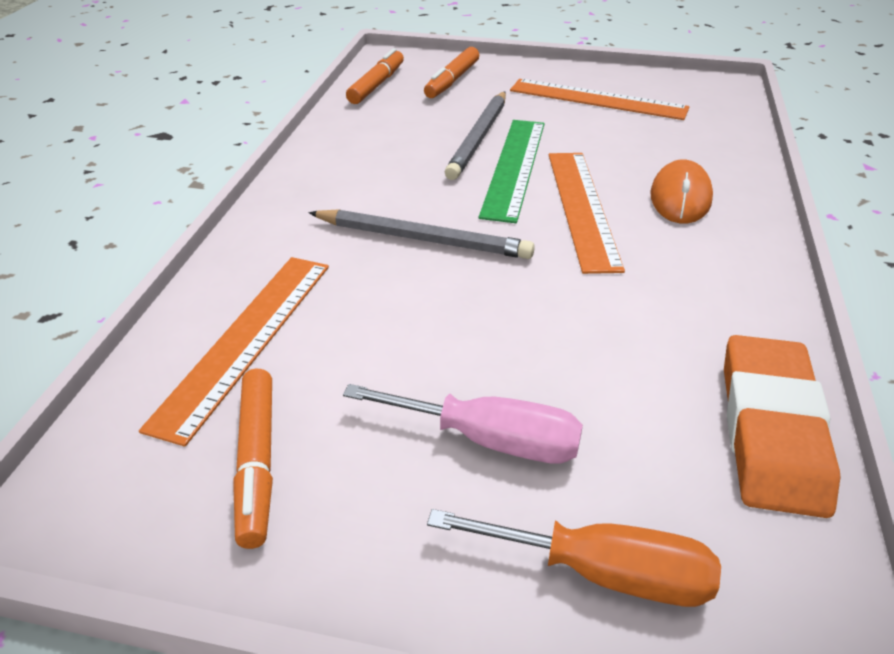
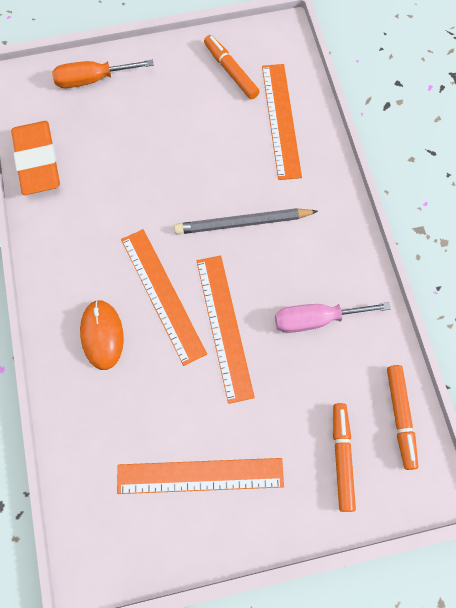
camera: 155 degrees right, 30 degrees up
(479, 138) = (268, 358): grey pencil -> none
(489, 440) = (150, 113): pink screwdriver -> pink screwdriver (316, 319)
(514, 167) = (224, 326): green ruler -> orange ruler

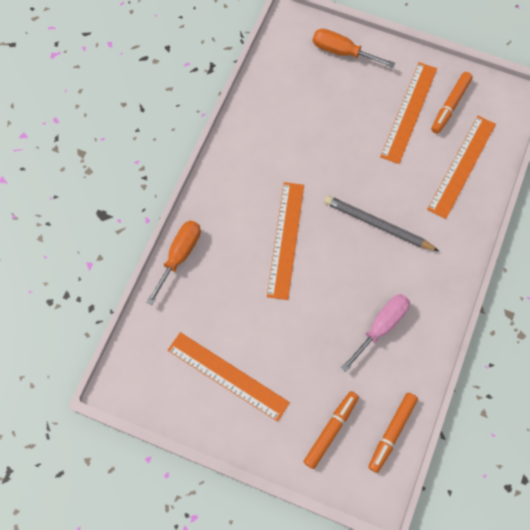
camera: 35 degrees right, 0 degrees up
(37, 161) = (263, 90): orange eraser -> none
(62, 384) = (179, 256): none -> orange screwdriver
(102, 335) = (226, 240): orange mouse -> none
(224, 326) = (313, 289): orange ruler -> orange ruler (409, 112)
(230, 71) = (450, 105): orange marker -> orange marker turned 150 degrees counterclockwise
(316, 319) = (381, 327): pink screwdriver -> pink screwdriver turned 105 degrees clockwise

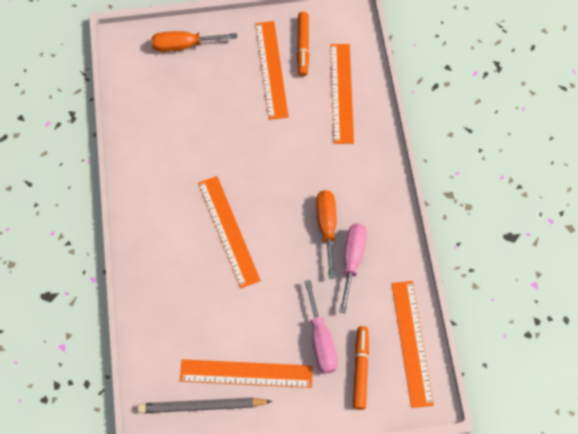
camera: 30 degrees left, 5 degrees down
(179, 256) = (142, 294): orange screwdriver -> orange screwdriver (326, 227)
(310, 384) = (321, 340): none -> pink screwdriver
(377, 225) = (300, 177): grey pencil -> grey pencil (202, 406)
(392, 433) = (411, 343): orange marker -> orange ruler

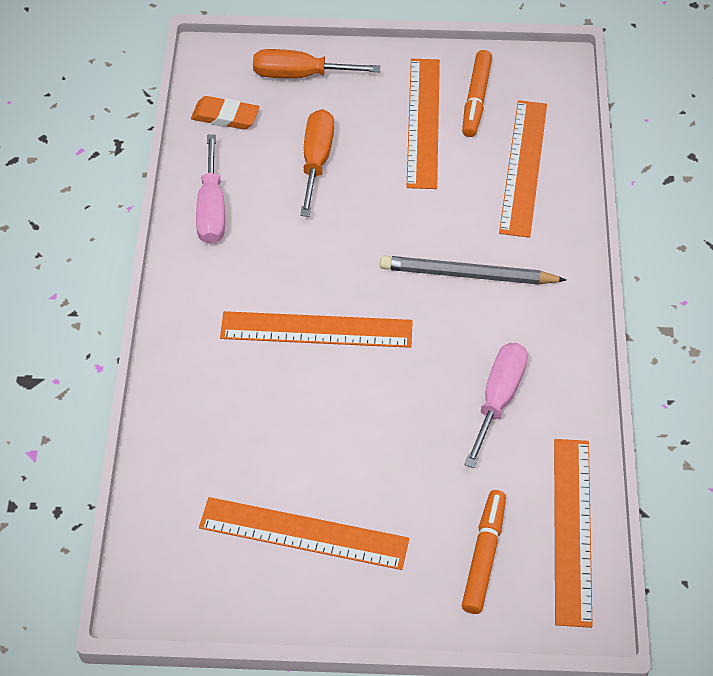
camera: 10 degrees right, 10 degrees down
(140, 84) = (225, 116): none -> orange eraser
(202, 406) = (225, 569): grey pencil -> grey pencil (467, 275)
(228, 231) = (316, 329): orange ruler -> orange ruler turned 75 degrees counterclockwise
(321, 340) = (429, 504): pink screwdriver -> pink screwdriver (212, 209)
(326, 227) = (467, 346): orange screwdriver -> orange screwdriver (316, 160)

